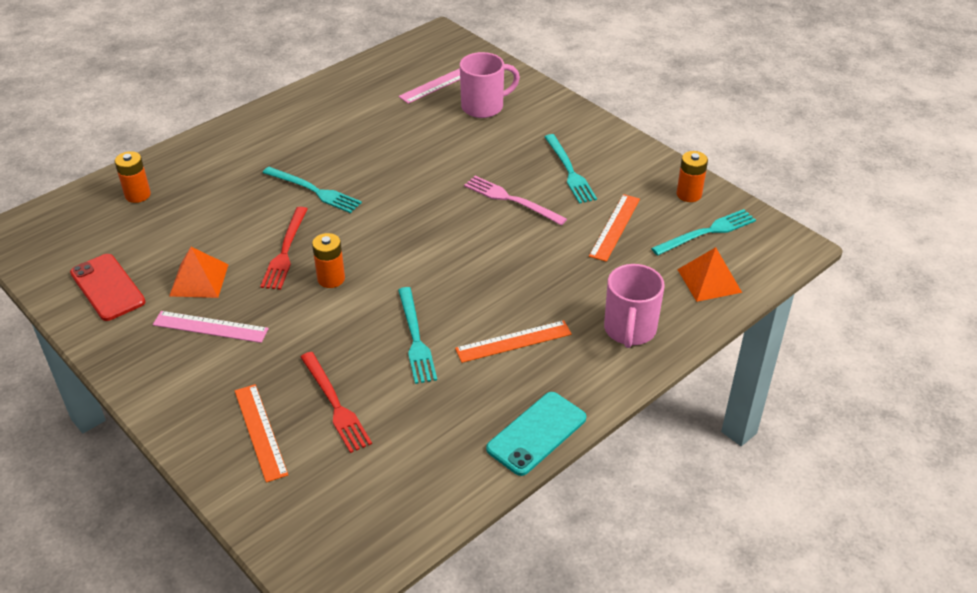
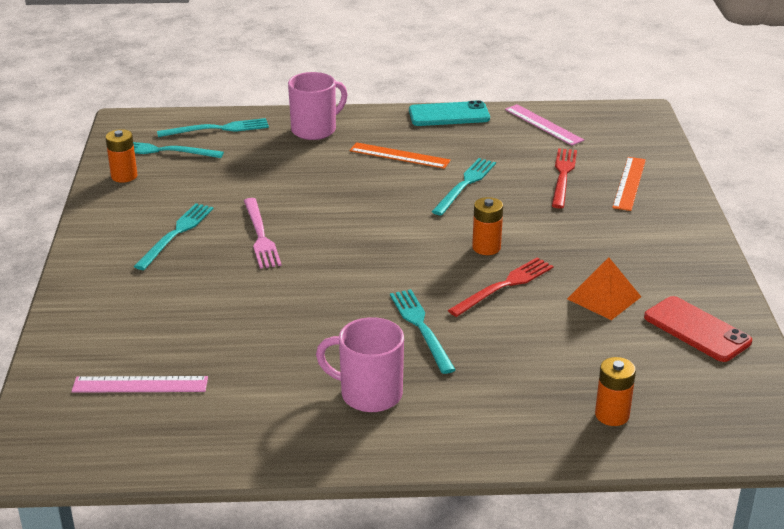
camera: 140 degrees left, 10 degrees down
(107, 287) = (697, 329): red phone -> red phone turned 45 degrees counterclockwise
(210, 327) = (620, 258): pink ruler -> pink ruler (543, 125)
(484, 107) = (141, 331): pink mug -> pink mug (369, 394)
(615, 227) = (218, 182): orange ruler -> none
(709, 280) = (217, 129): orange pyramid -> turquoise fork

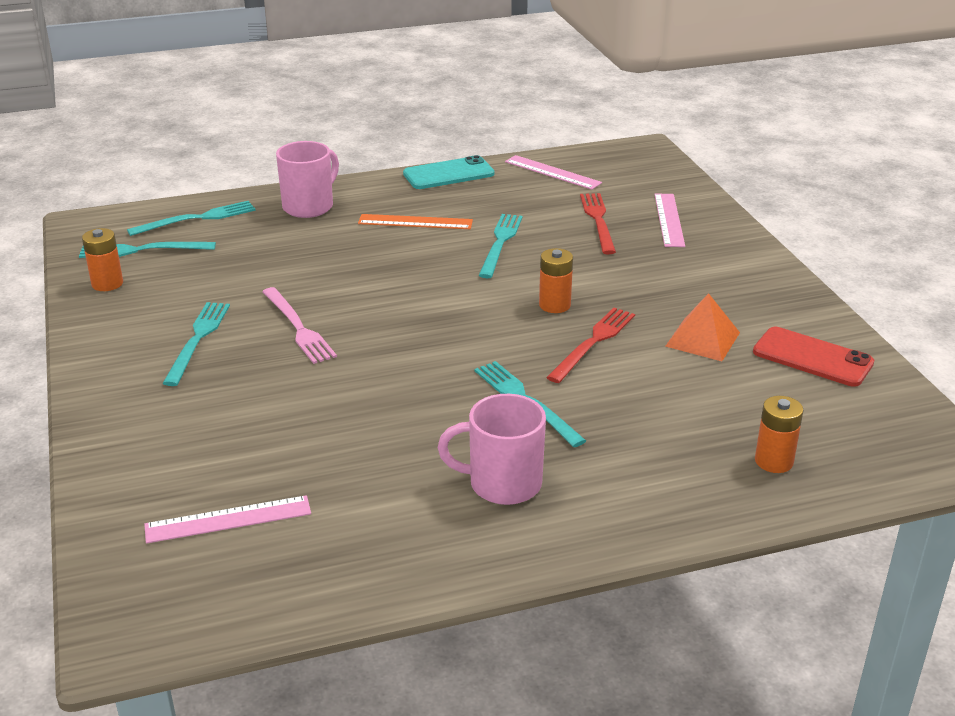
camera: 15 degrees left, 0 degrees up
(629, 183) = (669, 220): orange ruler -> pink ruler

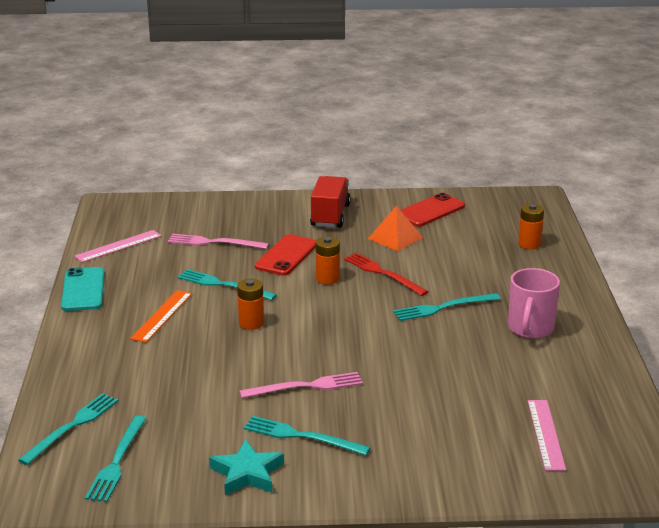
camera: 75 degrees left, 5 degrees down
(107, 284) = (173, 484): orange battery -> orange battery (251, 323)
(127, 319) = (247, 473): none -> turquoise star
(197, 219) = (72, 426): turquoise fork -> turquoise fork turned 45 degrees clockwise
(309, 206) = (93, 363): pink mug -> none
(596, 269) = (286, 256): none -> red phone
(598, 221) = (214, 242): red fork -> pink fork
(669, 220) = (231, 218): pink ruler -> none
(729, 282) = (330, 216): none -> red truck

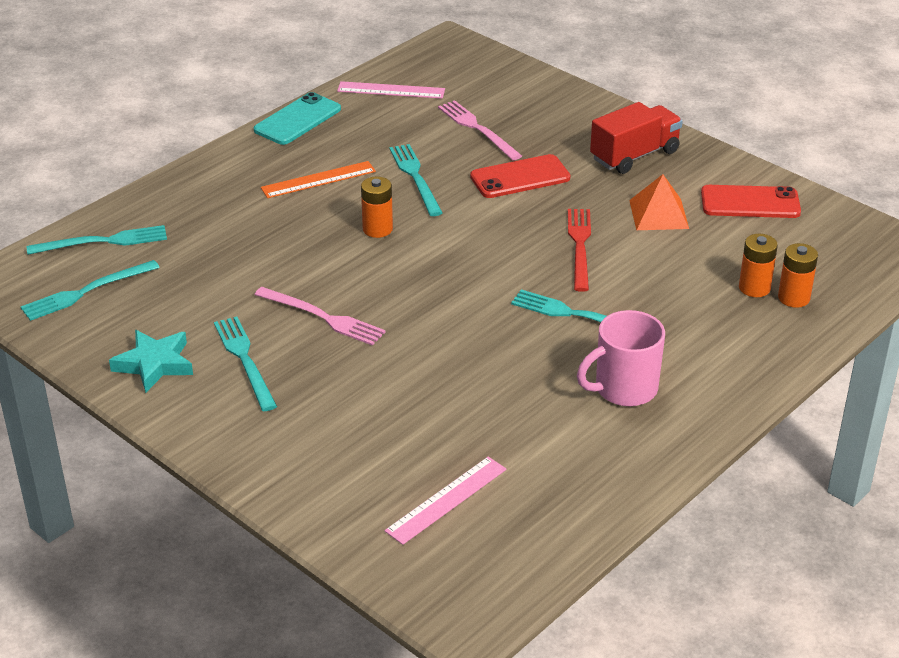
camera: 45 degrees right, 10 degrees up
(327, 279) = (517, 222): orange battery -> orange battery (754, 288)

